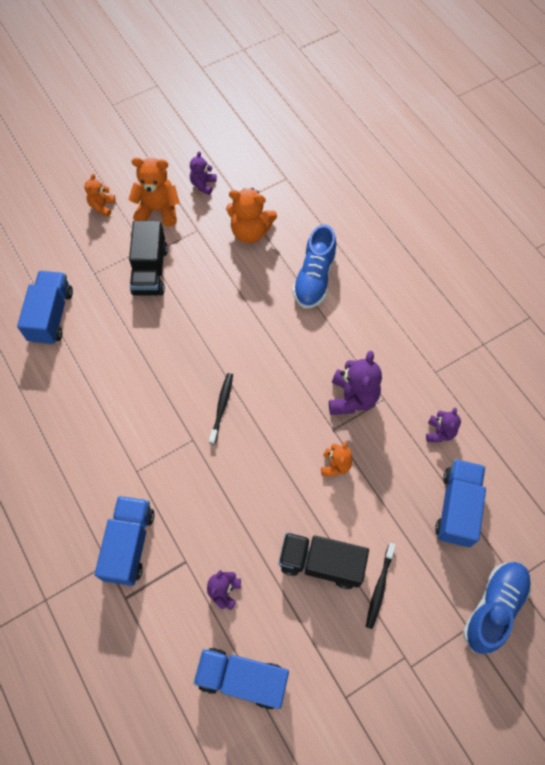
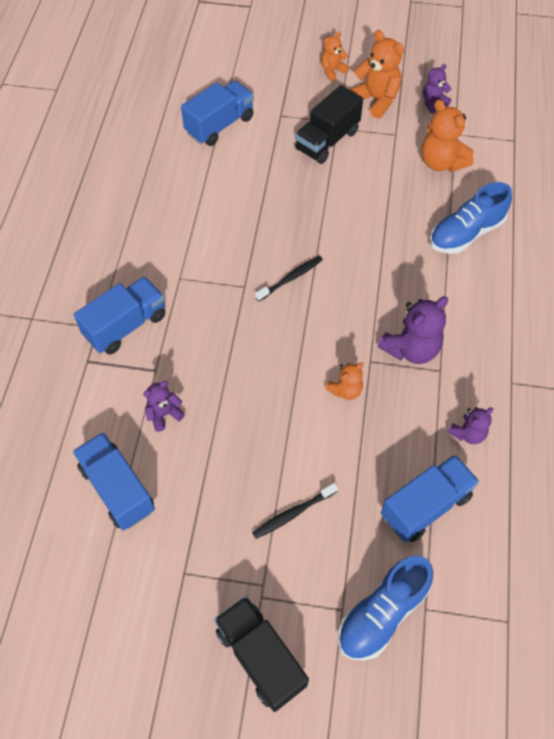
camera: 40 degrees right, 5 degrees down
(321, 563) = (261, 455): black truck -> black truck (260, 657)
(494, 608) = (382, 613): blue shoe -> blue shoe turned 150 degrees clockwise

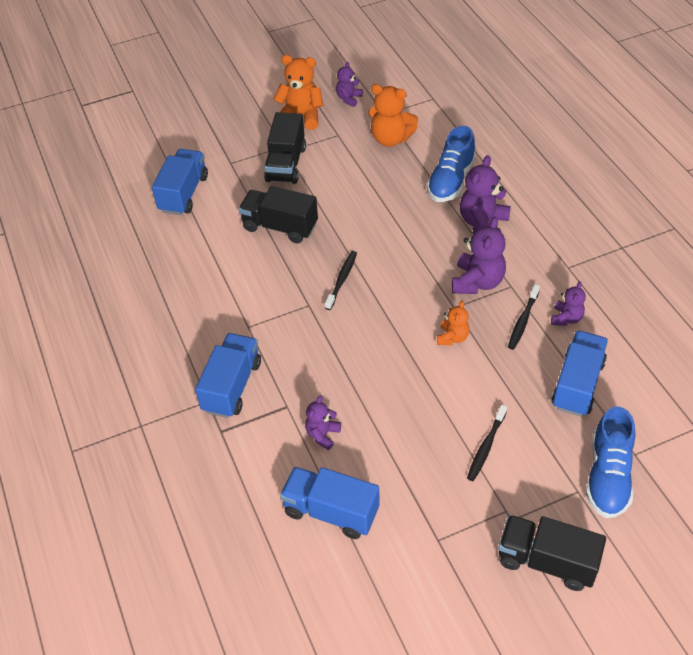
camera: 30 degrees left, 10 degrees down
(276, 199) = (280, 227): none -> black truck
(332, 71) = (246, 110): orange teddy bear -> none
(424, 411) = (523, 321): none -> black toothbrush
(462, 293) = (483, 223): none -> purple teddy bear

